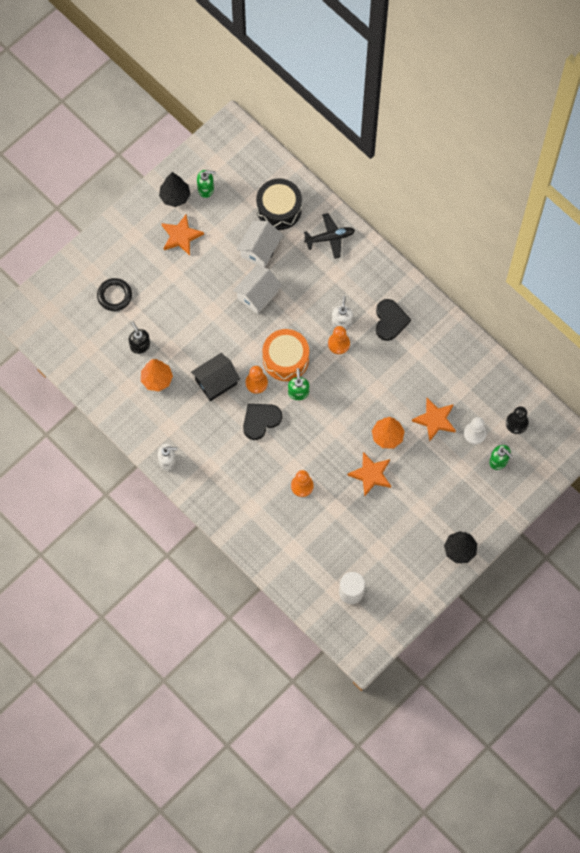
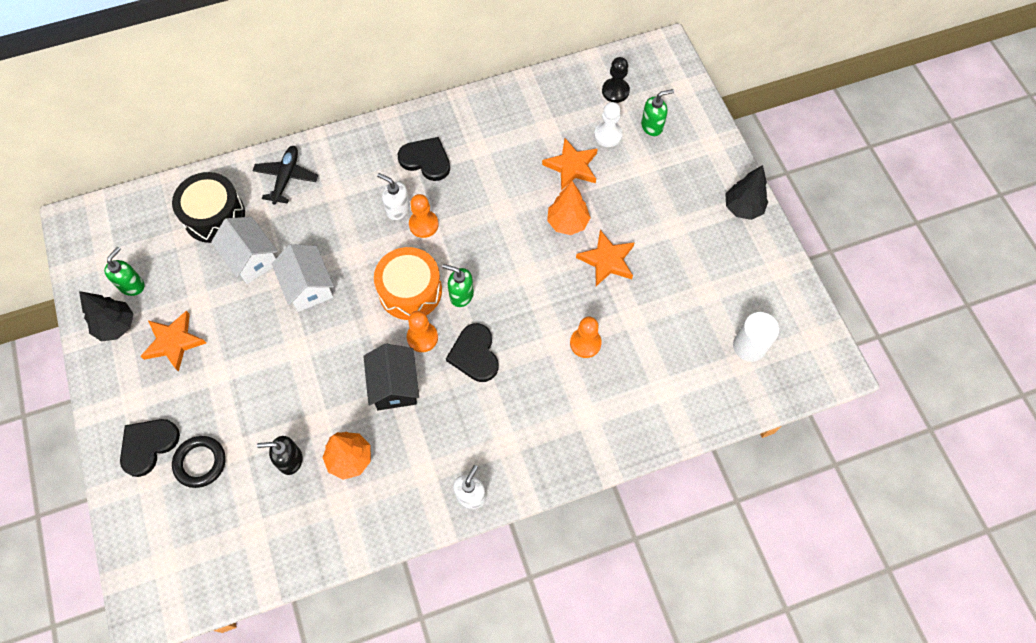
camera: 65 degrees left, 5 degrees down
(111, 260) = (148, 445): none -> black heart

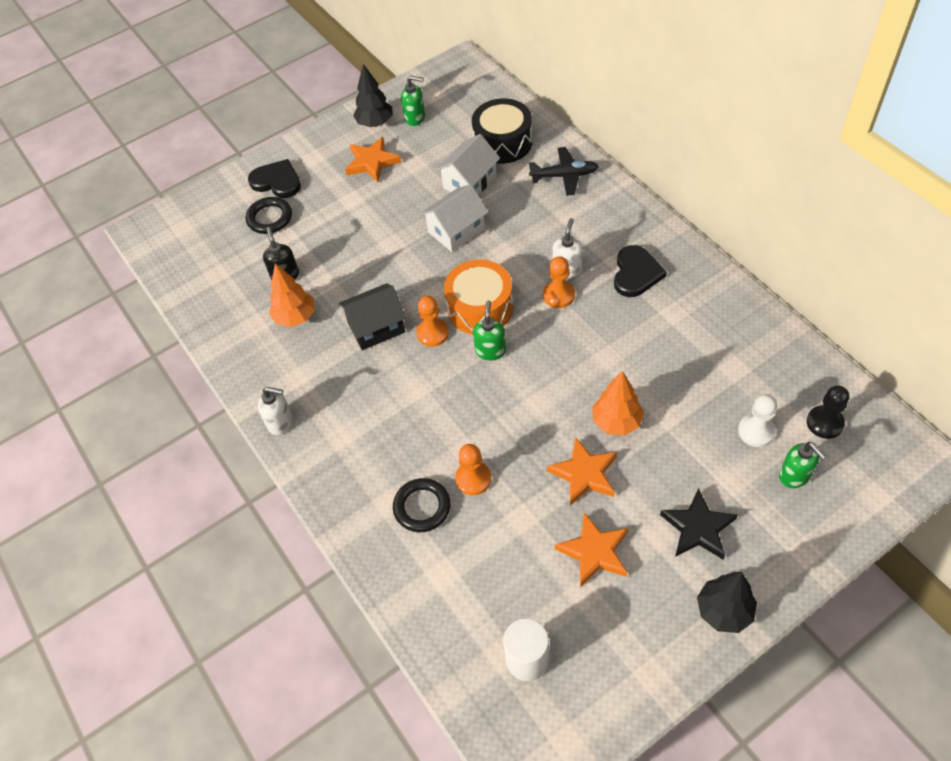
camera: 80 degrees right, 10 degrees down
(474, 354) = (428, 382): black heart -> none
(572, 166) = (693, 406): orange star -> orange star (594, 552)
(599, 390) = (422, 507): none -> black ring
(675, 200) = (698, 528): none -> black star

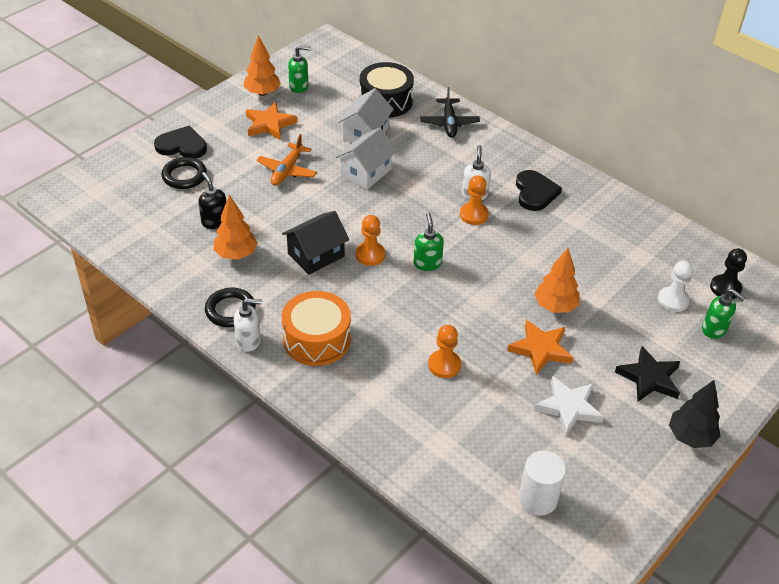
camera: 20 degrees left, 10 degrees down
(374, 221) = (287, 170): none -> orange plane
(375, 123) = (262, 93): black tree -> orange tree
(422, 507) = (405, 393): black ring -> black ring (230, 310)
(480, 308) = (407, 231): orange drum -> orange drum (317, 339)
(564, 176) = (449, 123): black plane -> black plane turned 105 degrees clockwise
(594, 552) = (569, 407): orange star -> white star

